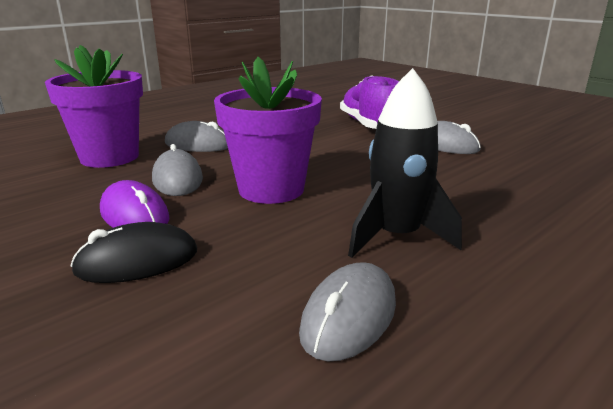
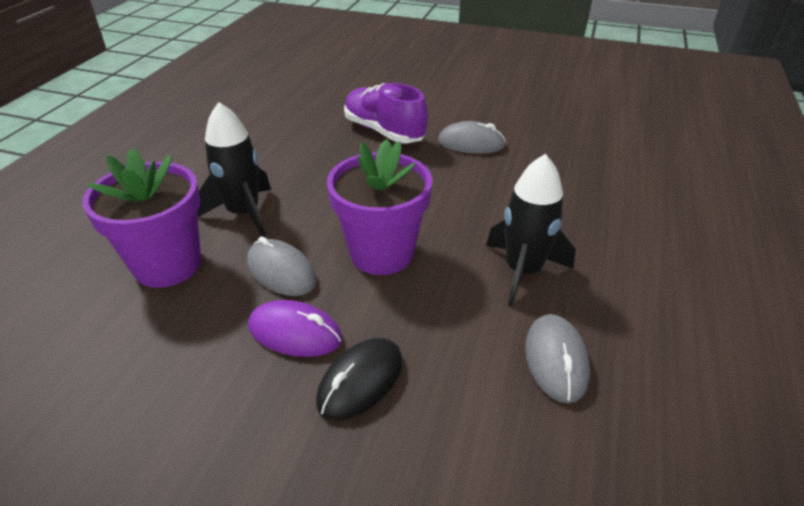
camera: 30 degrees left, 15 degrees up
(198, 144) = (244, 213): grey mouse -> black rocket

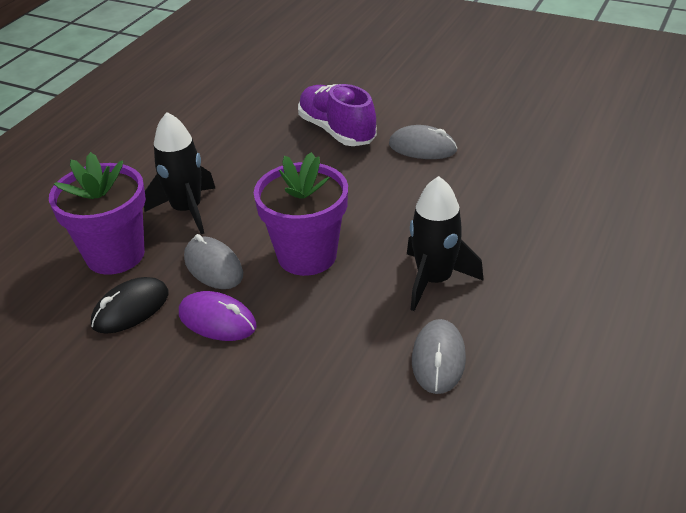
camera: 10 degrees right, 0 degrees up
(361, 381) = (265, 363): black mouse -> black mouse (131, 309)

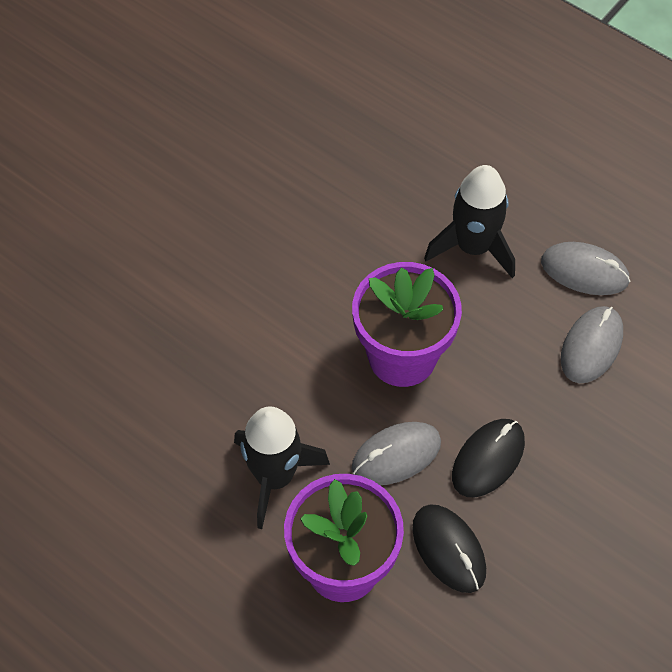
camera: 80 degrees left, 20 degrees up
(217, 320) = (488, 459): purple mouse -> black mouse
(337, 131) = (156, 281): purple shoe -> none
(422, 147) = (230, 199): grey mouse -> grey mouse (591, 346)

